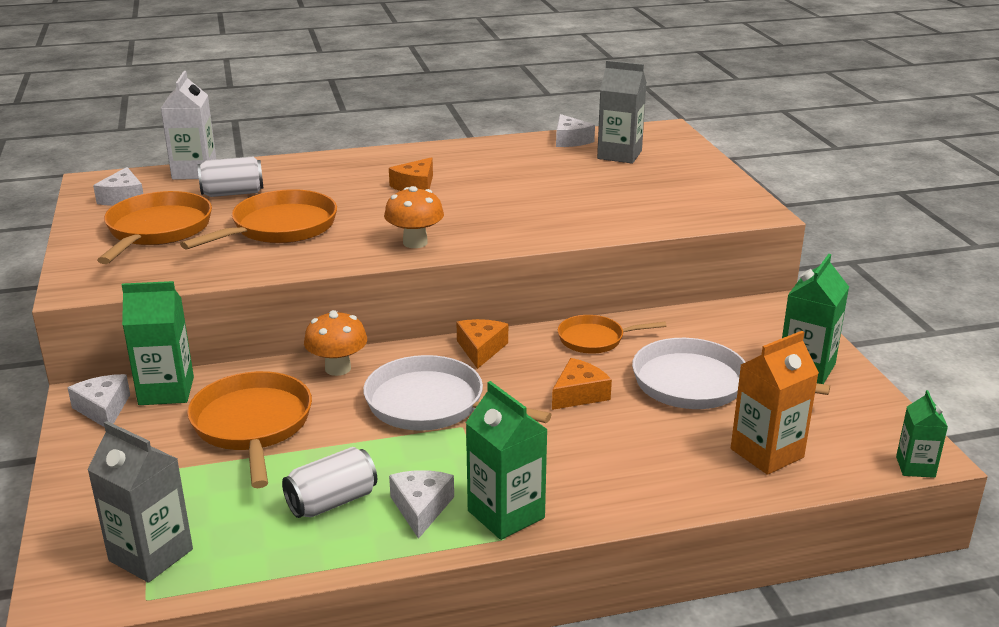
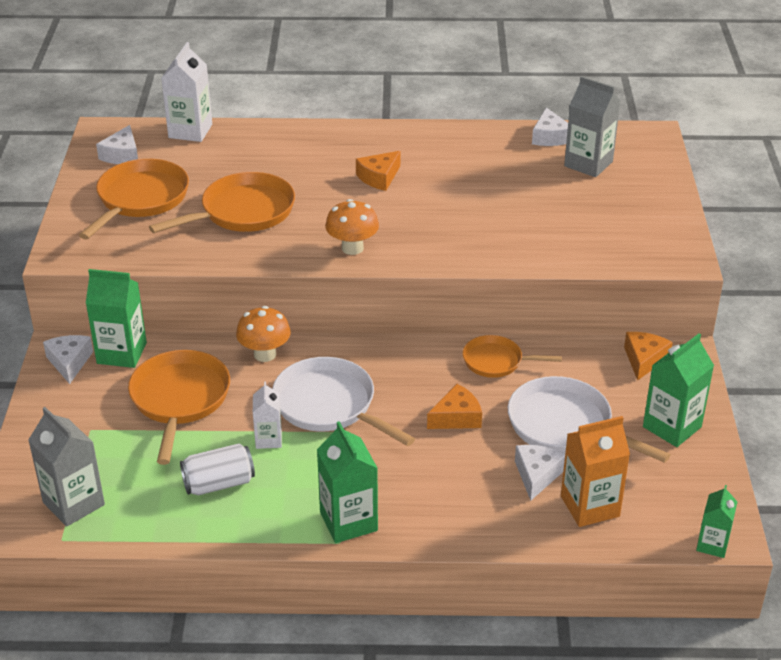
camera: 15 degrees right, 10 degrees up
(233, 193) = (215, 163): white can -> none
(375, 447) = (268, 439): none -> white carton
(421, 508) = (285, 502): white cheese -> white cheese (537, 475)
(481, 349) = (392, 355): orange cheese -> orange cheese (644, 360)

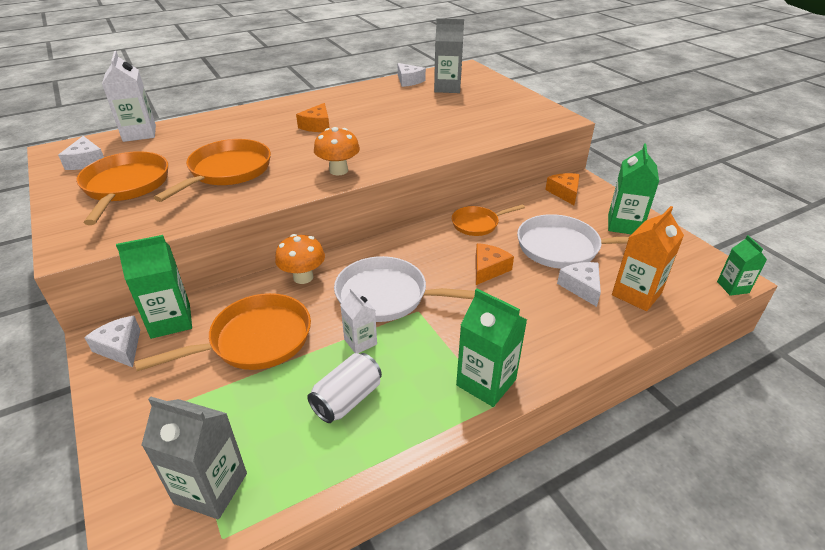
camera: 30 degrees left, 0 degrees up
(179, 400) = (254, 340): orange pan -> orange pan turned 90 degrees clockwise

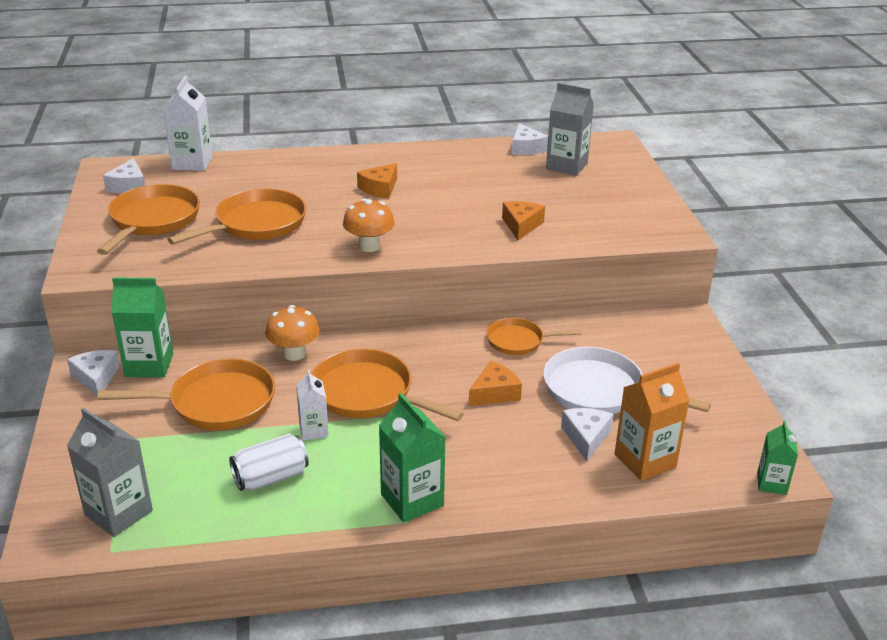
camera: 20 degrees right, 5 degrees down
(388, 296) = (368, 394): white pan -> orange pan
(564, 193) = (653, 328): orange cheese -> orange cheese (521, 225)
(624, 225) = (698, 382): green carton -> none

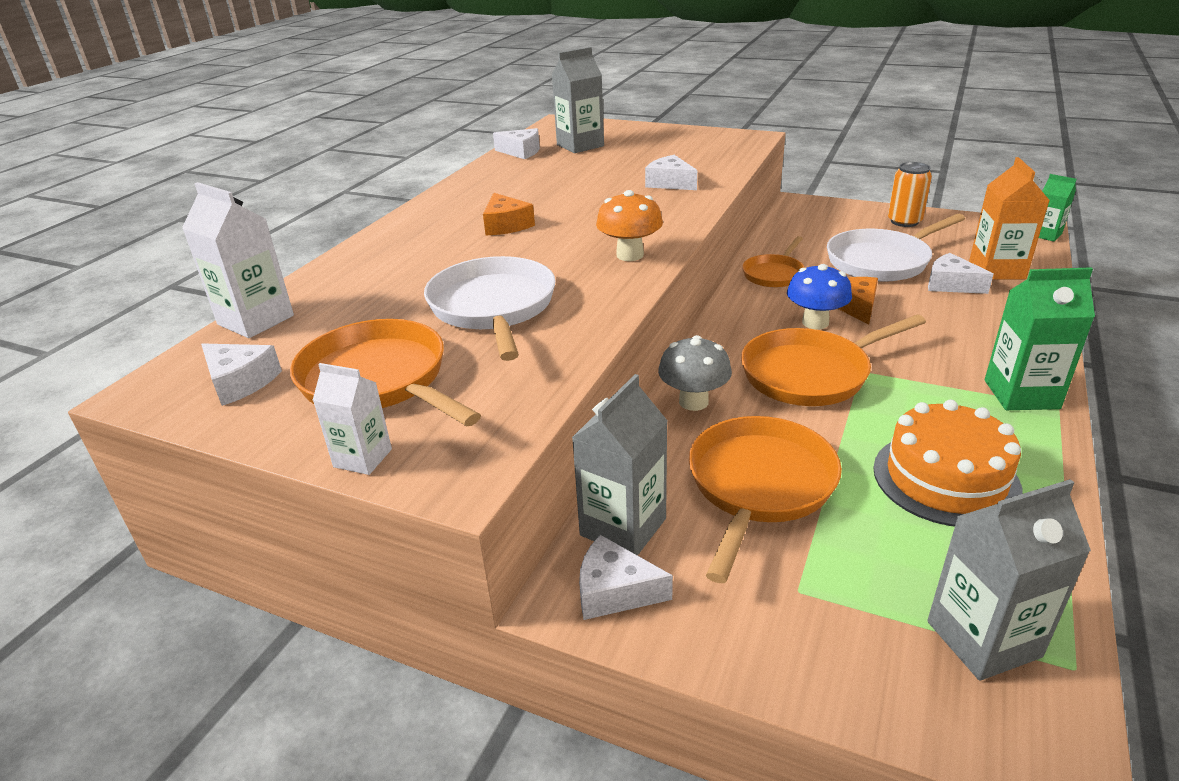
camera: 55 degrees left, 0 degrees up
(149, 365) = (623, 527): green carton -> grey carton
(256, 224) = (493, 308): orange pan -> white pan
(270, 477) = (945, 478): white can -> orange cake
(294, 354) = (693, 402): orange mushroom -> grey mushroom
(313, 430) = (863, 425): white carton -> white carton (363, 458)
(449, 379) = (815, 323): none -> blue mushroom
(521, 225) = (670, 183): orange cheese -> white cheese
(708, 388) = (904, 221): none -> orange can

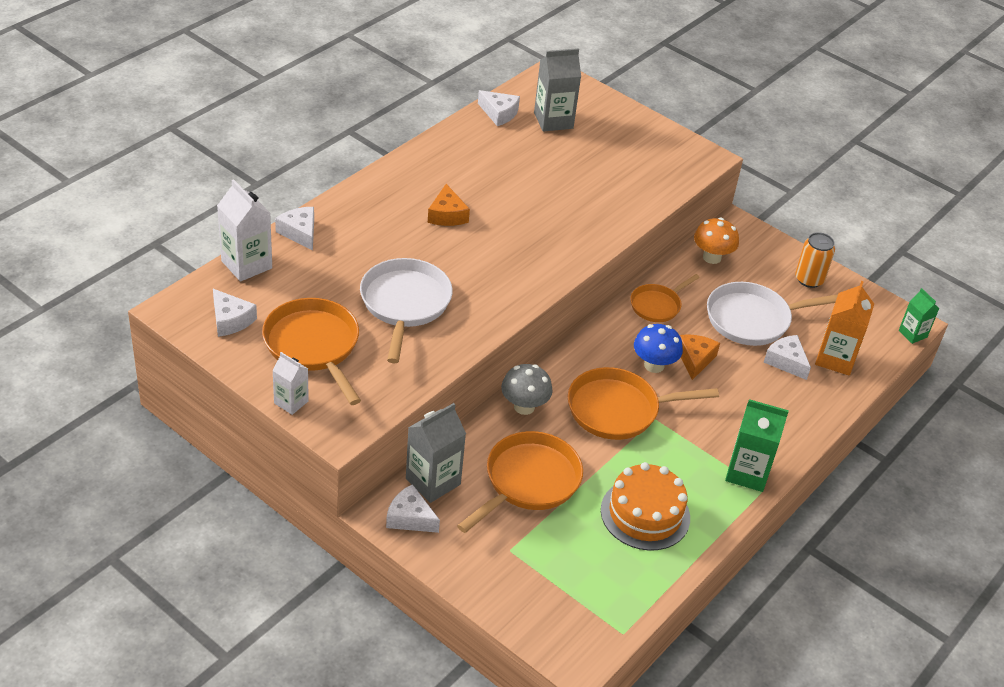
camera: 10 degrees right, 10 degrees up
(630, 255) = (521, 280): orange mushroom -> orange mushroom (712, 257)
(670, 183) = (598, 202): white cheese -> white cheese (299, 233)
(983, 639) = (589, 605): grey carton -> none

